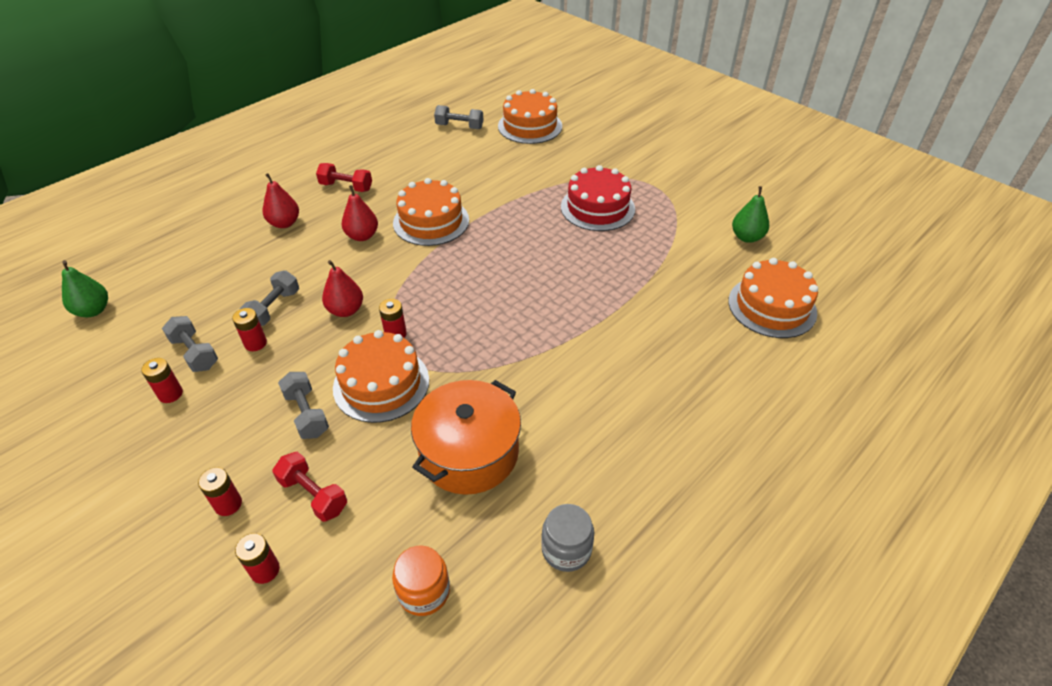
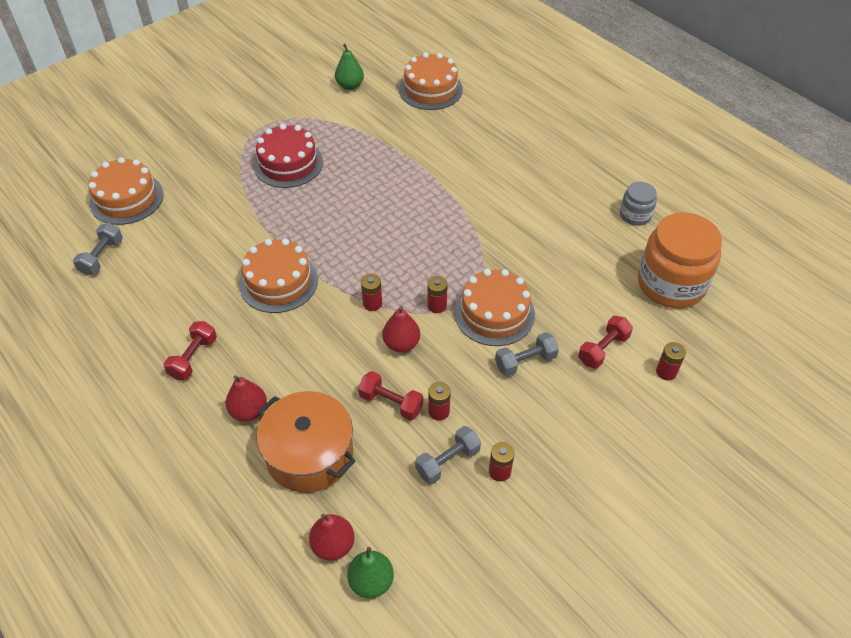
camera: 85 degrees left, 5 degrees up
(228, 504) = (614, 404): red battery -> red battery (372, 303)
(274, 308) = (391, 403): grey dumbbell -> red dumbbell
(362, 236) = (289, 337): red pear -> red pear (333, 545)
(424, 591) = (671, 284): orange jar -> orange jar, size x2.01
(469, 452) = (562, 260): orange pot -> orange pot (309, 454)

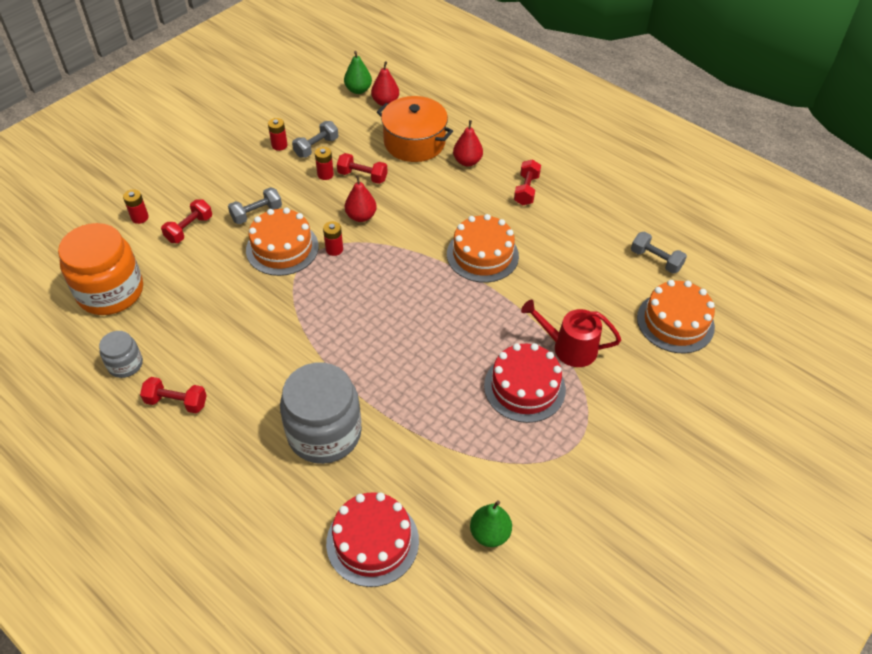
camera: 170 degrees right, 0 degrees up
(102, 257) = (655, 260): grey dumbbell -> grey dumbbell turned 60 degrees counterclockwise
(235, 188) = (569, 348): none -> red watering can
(372, 303) = (392, 245): red battery -> none
(430, 89) = (372, 541): orange cake -> red cake
(459, 150) = (324, 433): none -> grey jar
(582, 182) = (176, 402): none -> red dumbbell

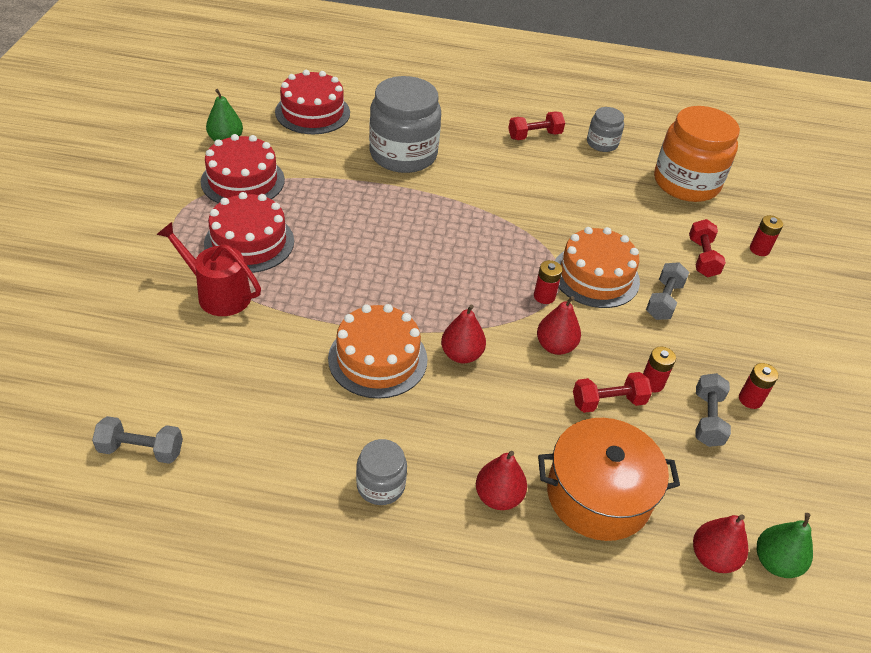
camera: 145 degrees right, 5 degrees down
(426, 236) = (461, 354): none -> red pear
(498, 464) = (243, 181): none -> red cake
(526, 190) = (380, 485): red dumbbell -> grey jar
(569, 348) = (218, 294): red watering can -> red watering can turned 135 degrees counterclockwise
(675, 322) = (95, 371): orange cake -> none

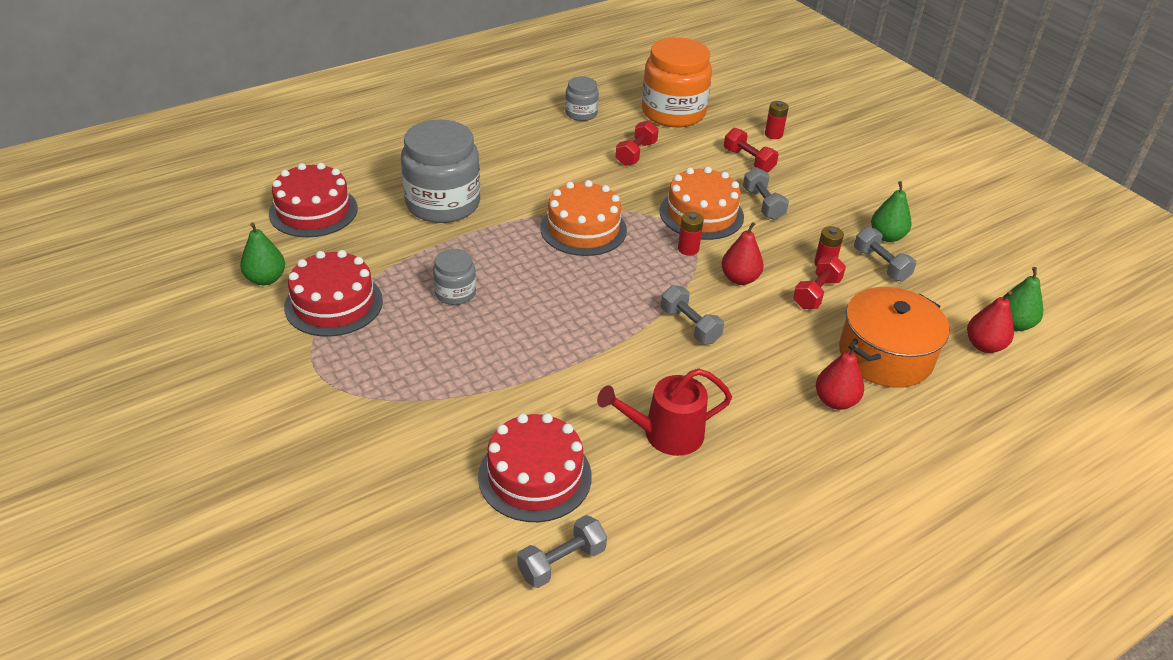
camera: 40 degrees left, 5 degrees down
(218, 294) = (449, 406): red watering can -> red watering can (666, 434)
(249, 242) = (414, 349): red cake -> red cake (535, 476)
(378, 359) = (639, 368): orange cake -> orange cake (583, 229)
(380, 485) = (759, 450): grey jar -> grey jar (455, 293)
(461, 354) = (690, 326): red pear -> grey dumbbell
(534, 135) = (525, 133): red dumbbell -> red dumbbell (636, 153)
(750, 399) = (887, 236): red battery -> green pear

